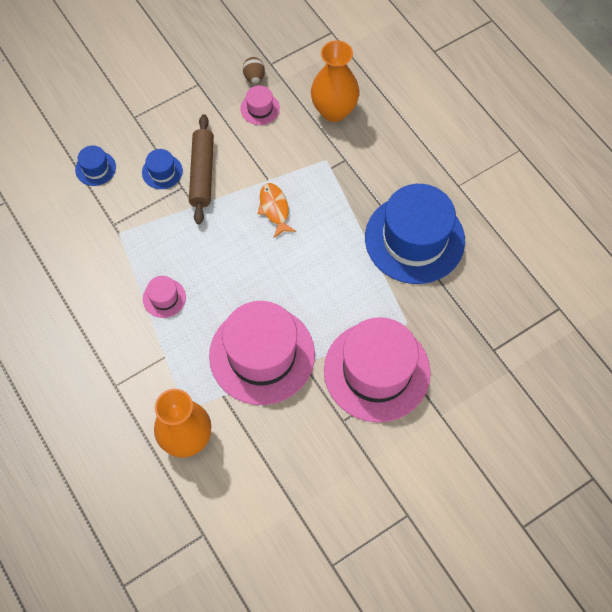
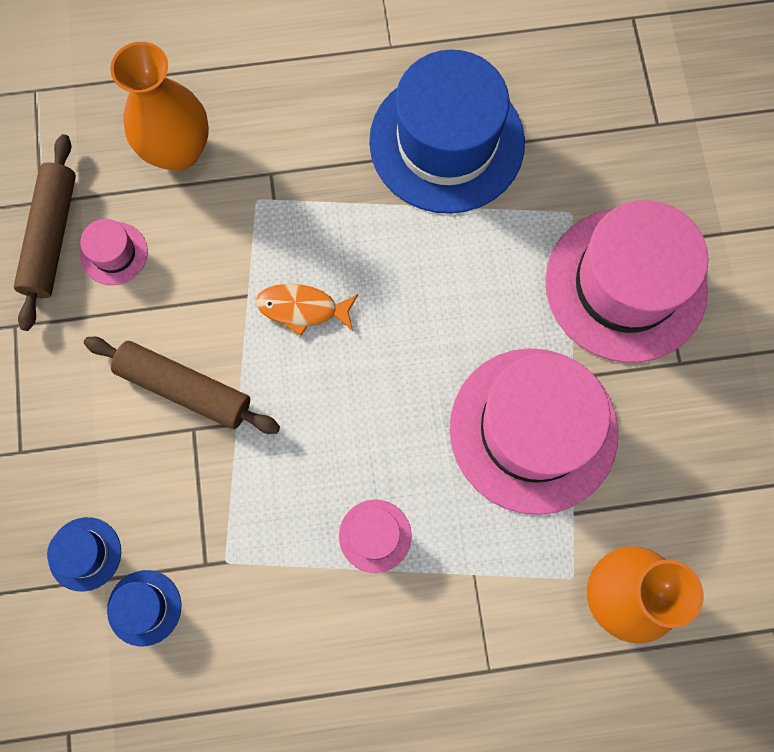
camera: 65 degrees left, 10 degrees up
(162, 172) = (148, 449): blue hat -> blue hat (144, 607)
(254, 77) = (52, 237): brown egg -> brown rolling pin

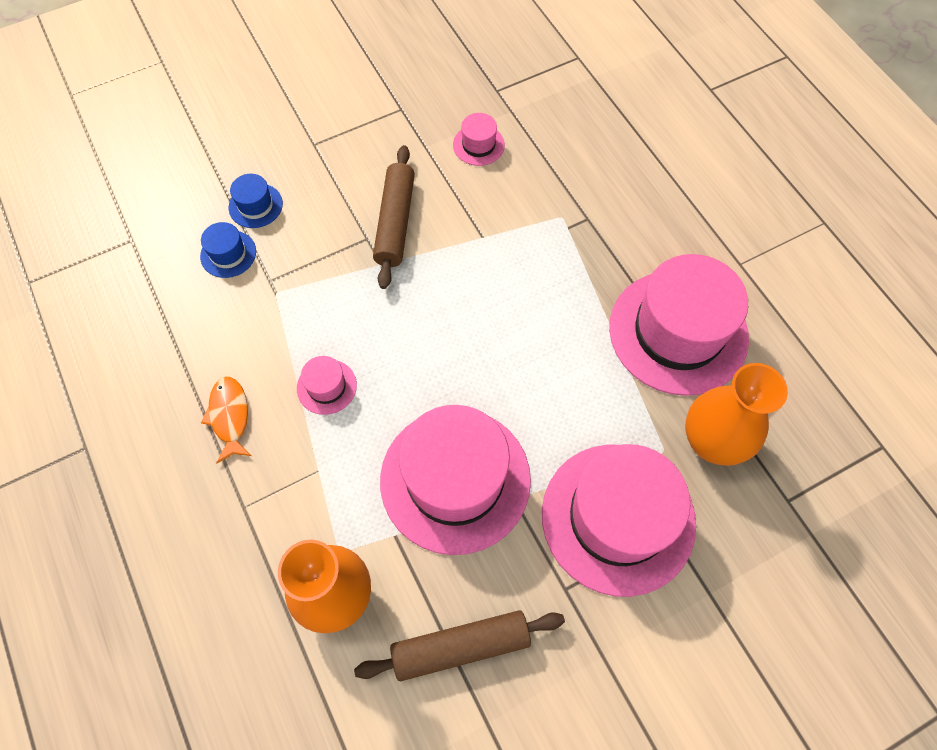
camera: 70 degrees right, 10 degrees down
(52, 237) = (474, 105): brown rolling pin -> brown rolling pin (460, 647)
(178, 151) = (576, 155): orange vase -> orange vase (711, 442)
(302, 308) = (488, 276): orange fish -> orange fish (230, 416)
(447, 142) = (678, 332): blue hat -> pink hat

